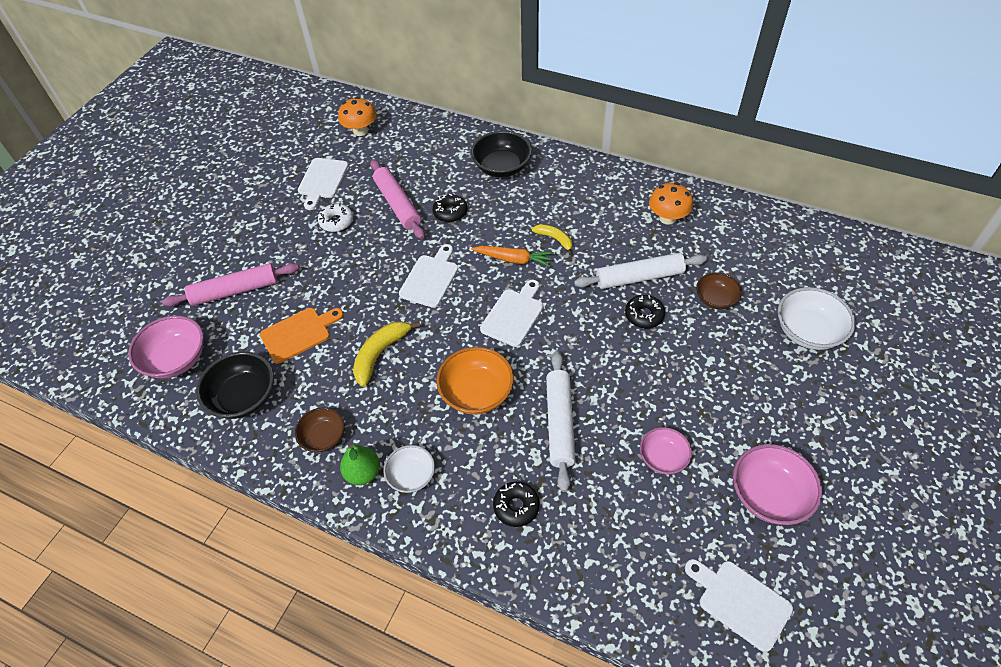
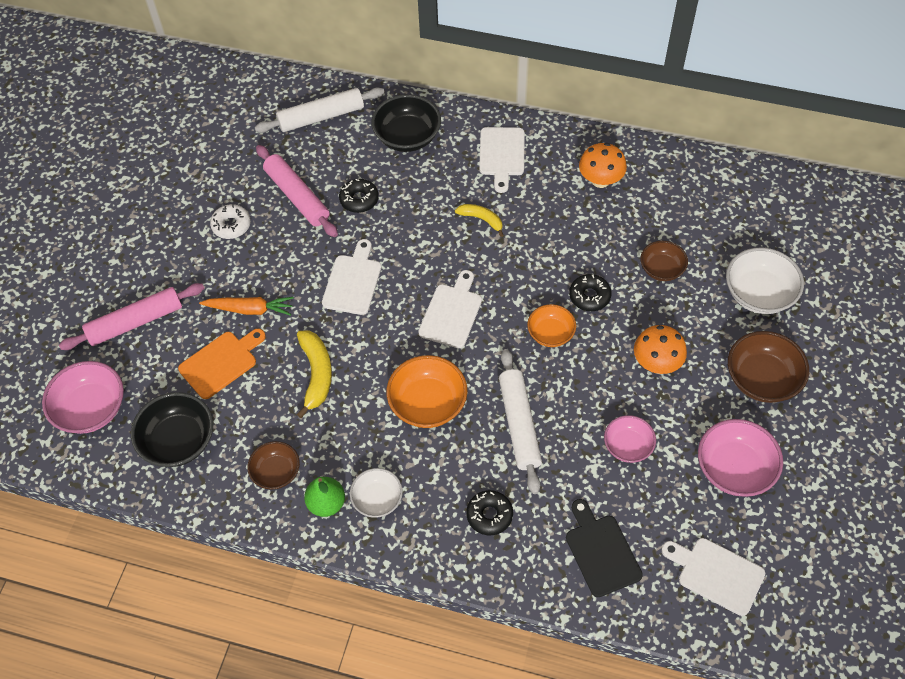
camera: 10 degrees left, 5 degrees up
(322, 180) = (202, 176): white cutting board -> white cutting board (502, 155)
(360, 131) = (232, 106): orange mushroom -> orange mushroom (656, 363)
(380, 354) = (316, 374): yellow banana -> yellow banana turned 150 degrees clockwise
(514, 259) = (440, 248): orange carrot -> orange carrot (250, 309)
(602, 344) = (550, 333): none -> orange bowl
(622, 560) = (601, 551): none -> black cutting board
(639, 277) = (579, 254): white rolling pin -> white rolling pin (321, 117)
(805, 411) = (762, 379): none -> brown bowl

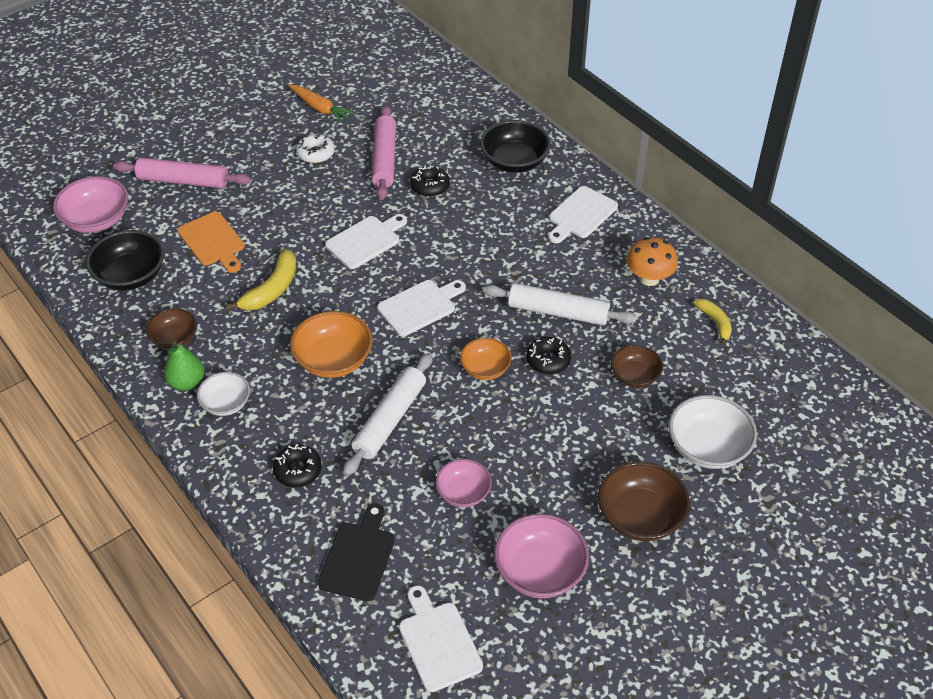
camera: 35 degrees right, 10 degrees down
(221, 363) = (213, 241): orange cutting board -> orange cutting board turned 60 degrees clockwise
(250, 309) = (270, 217): orange carrot -> orange carrot (320, 108)
(321, 117) = (460, 114): white rolling pin -> white rolling pin (558, 312)
(482, 219) = (514, 253): yellow banana -> yellow banana (715, 323)
(656, 363) = (555, 445): orange mushroom -> none

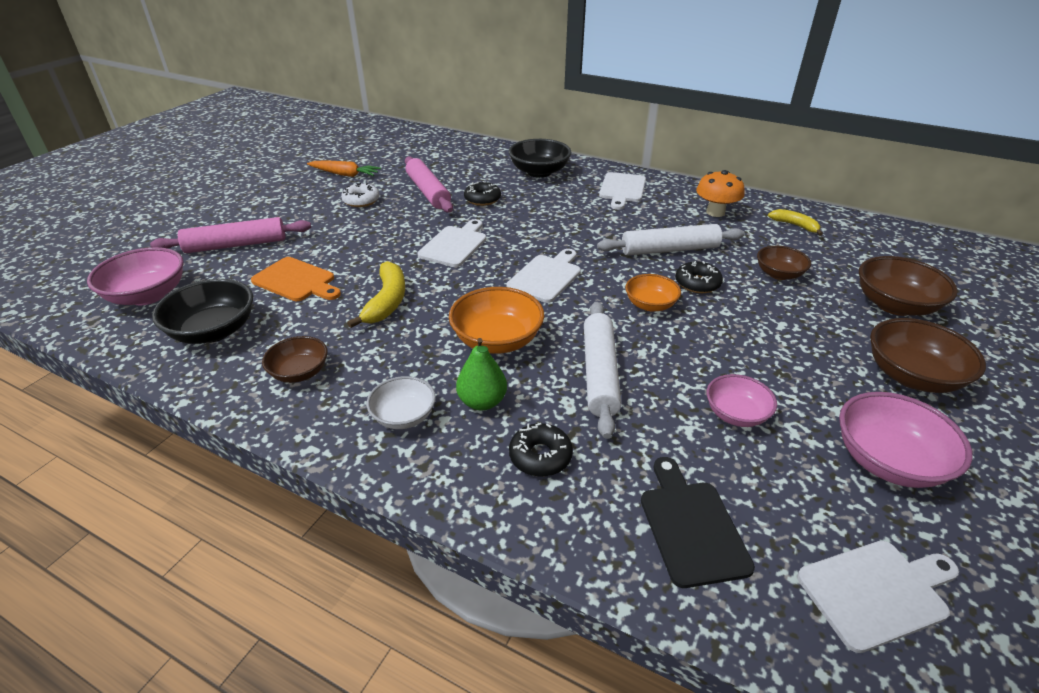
camera: 25 degrees left, 10 degrees down
(187, 382) = (341, 410): green pear -> green pear (482, 402)
(438, 642) = (876, 592): white cutting board -> white cutting board turned 120 degrees clockwise
(708, 447) = (894, 305): white bowl -> brown bowl

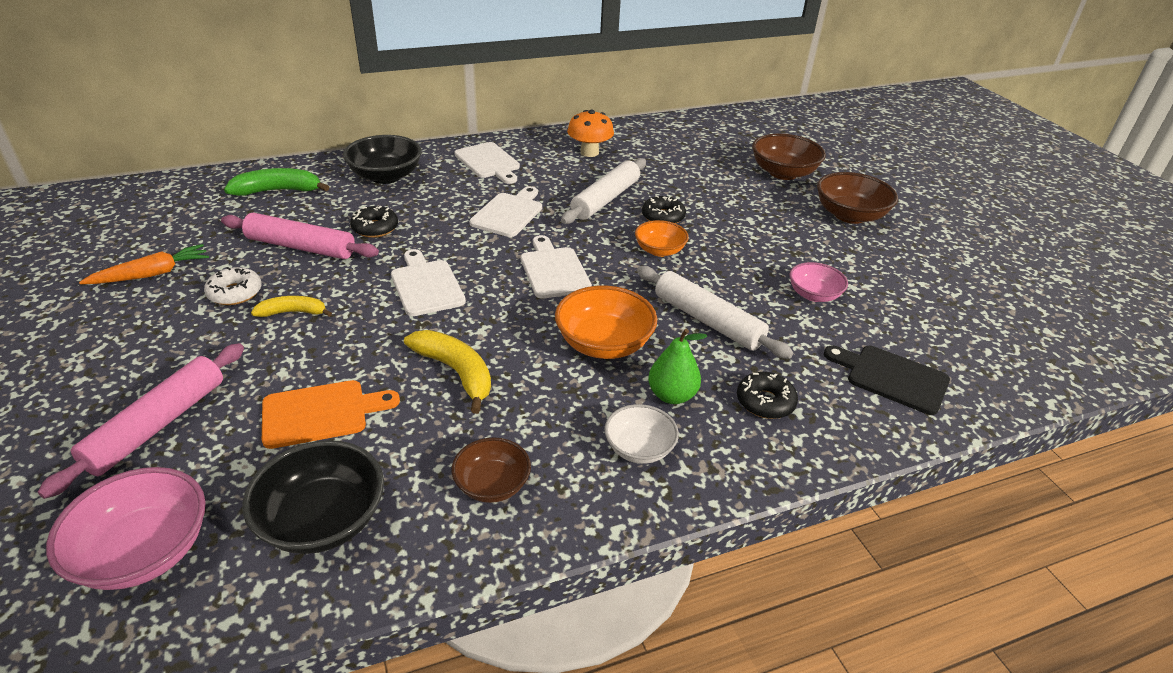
camera: 50 degrees left, 0 degrees up
(467, 157) = (278, 191): none -> green banana
(779, 274) = (698, 183): brown bowl -> none
(795, 225) = (654, 140): yellow banana -> yellow banana (293, 312)
(876, 592) = (992, 346): white cutting board -> white cutting board (508, 213)
(887, 461) = (906, 273): pink bowl -> none

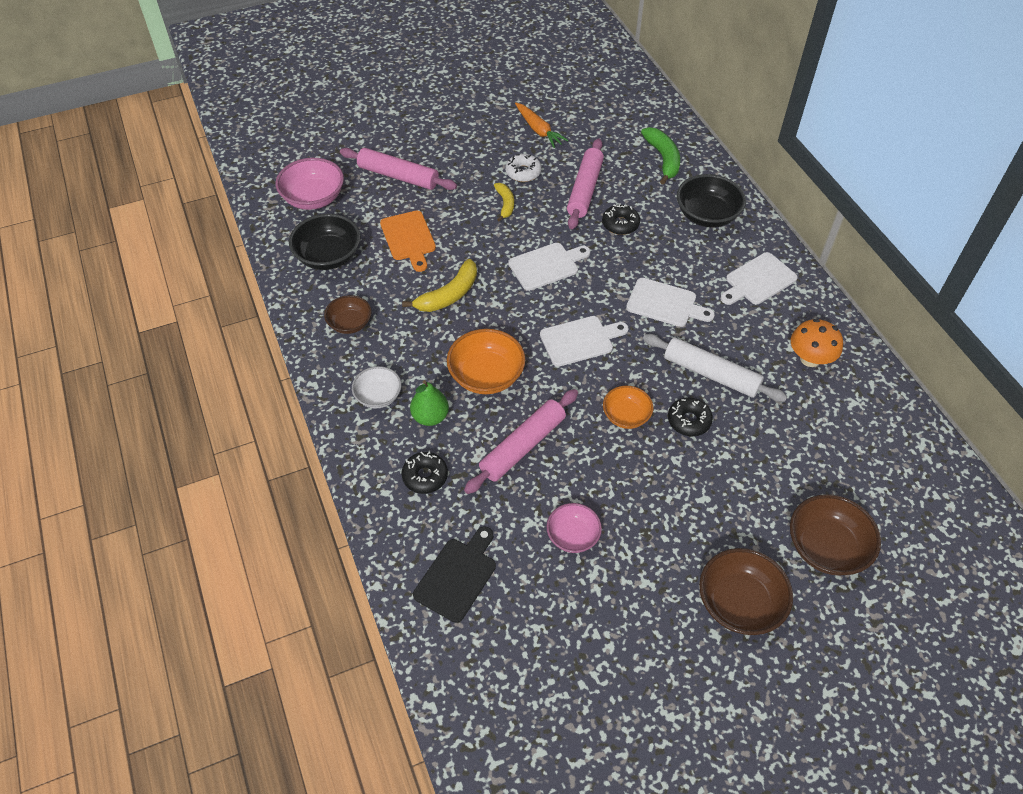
camera: 90 degrees right, 15 degrees up
(708, 321) = (523, 446): white rolling pin -> pink rolling pin

